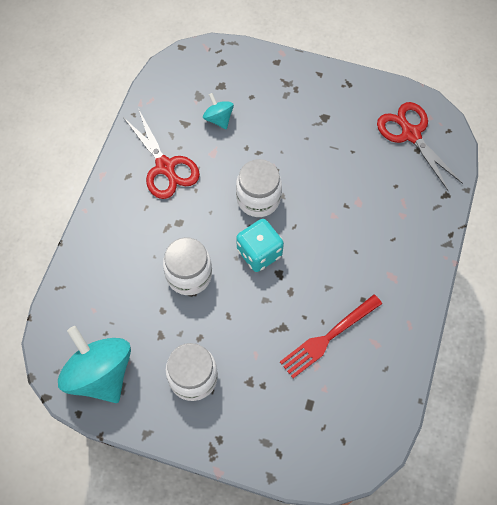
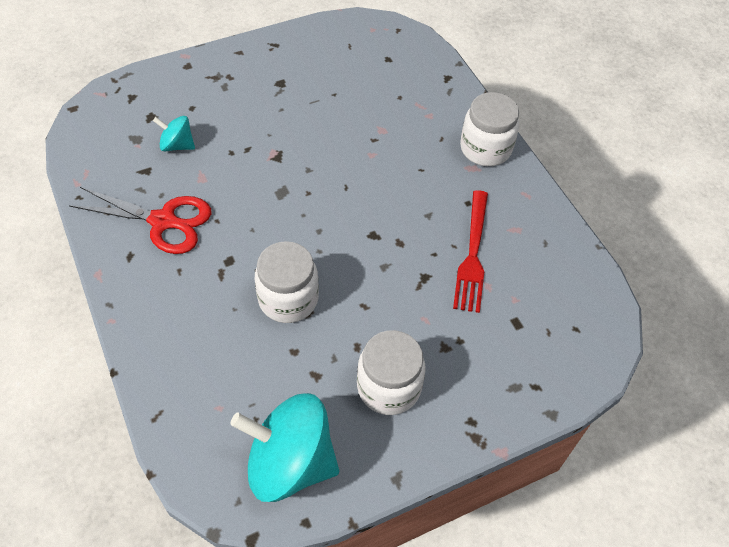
camera: 45 degrees left, 10 degrees down
(258, 199) = (288, 187): white jar -> white jar (485, 149)
(259, 253) = (337, 231): turquoise dice -> none
(410, 134) = (369, 50): red scissors -> none

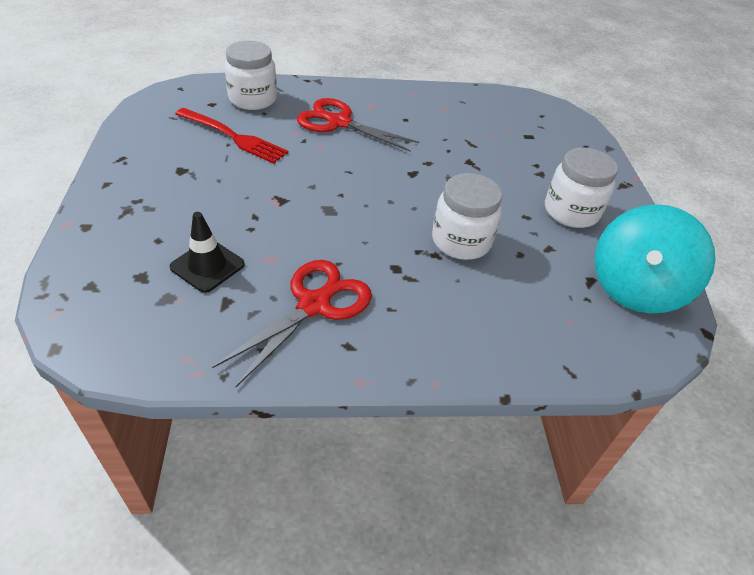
camera: 70 degrees left, 10 degrees down
(177, 145) = (207, 266): turquoise spinning top -> black traffic cone
(422, 153) = (338, 122): none -> red scissors
(472, 255) = (459, 133): red fork -> red fork (234, 137)
(485, 149) = (355, 94): white jar -> white jar (253, 99)

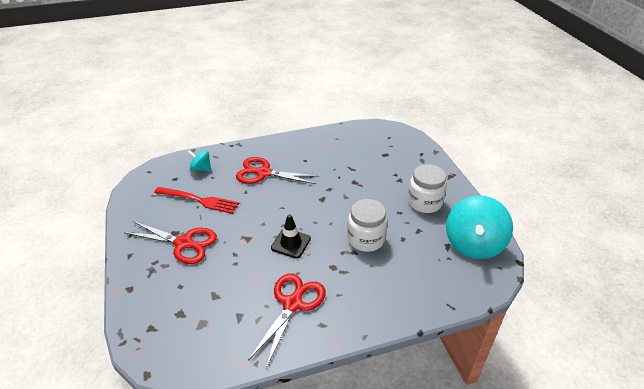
camera: 10 degrees left, 5 degrees down
(188, 186) = (184, 243): none -> red scissors
(207, 266) = (218, 295): black traffic cone -> black traffic cone (291, 243)
(253, 99) = (201, 169): white jar -> turquoise spinning top

